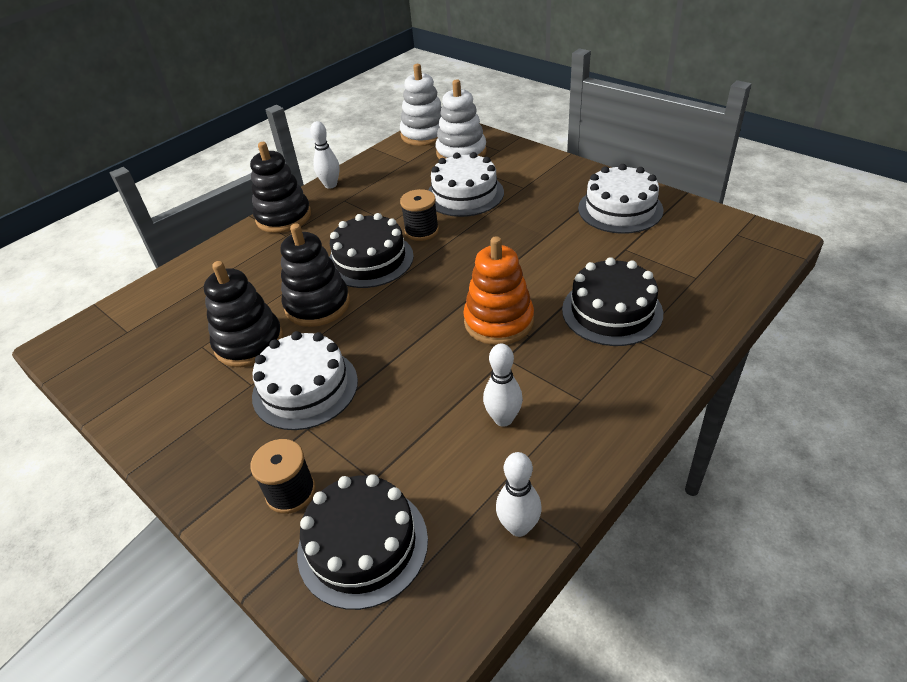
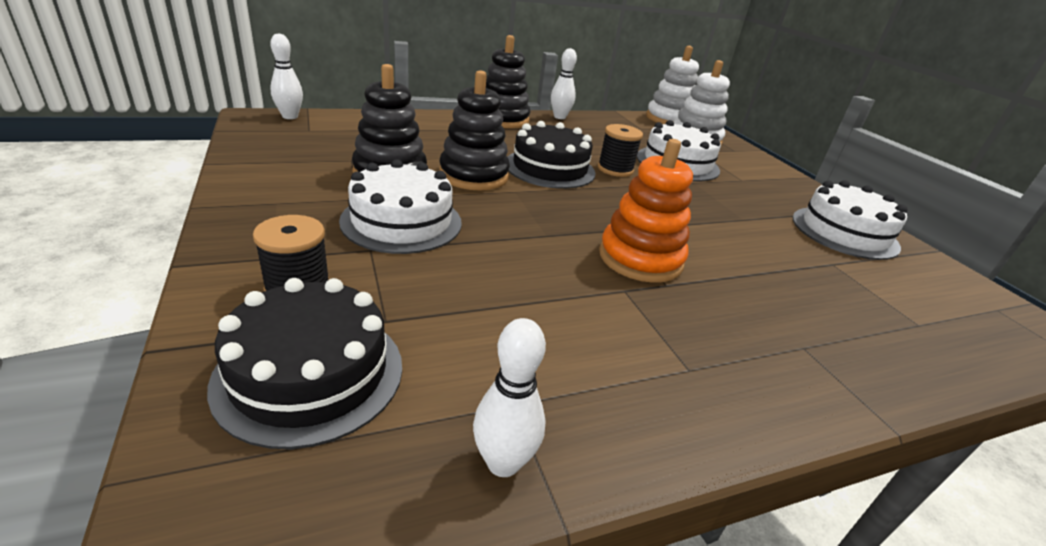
camera: 20 degrees right, 10 degrees down
(503, 419) = (577, 341): white bowling pin -> white bowling pin (290, 116)
(612, 311) = (784, 307): black cake -> none

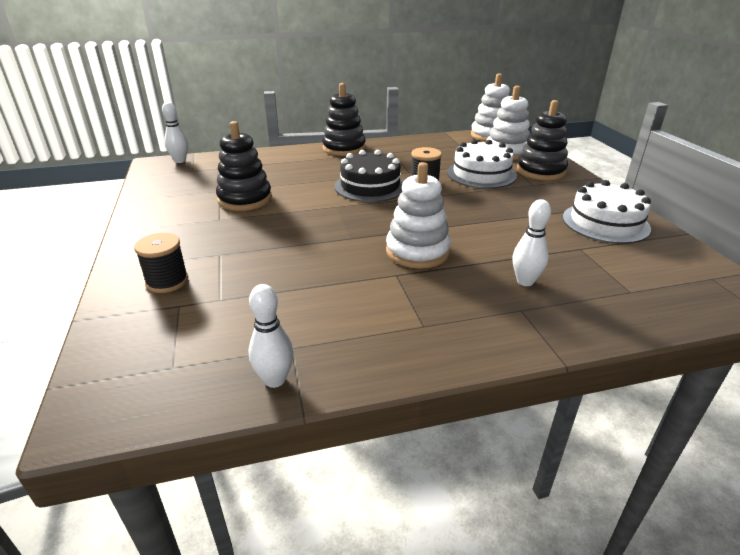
camera: 10 degrees right, 0 degrees up
(310, 373) = (167, 331): black cake -> none
(401, 221) = (245, 234): white cake -> none
(474, 175) = (307, 196): black stacking toy -> black stacking toy (540, 171)
(559, 117) = (393, 142): white bowling pin -> white bowling pin (525, 281)
(640, 258) = (417, 251): orange stacking toy -> white stacking toy

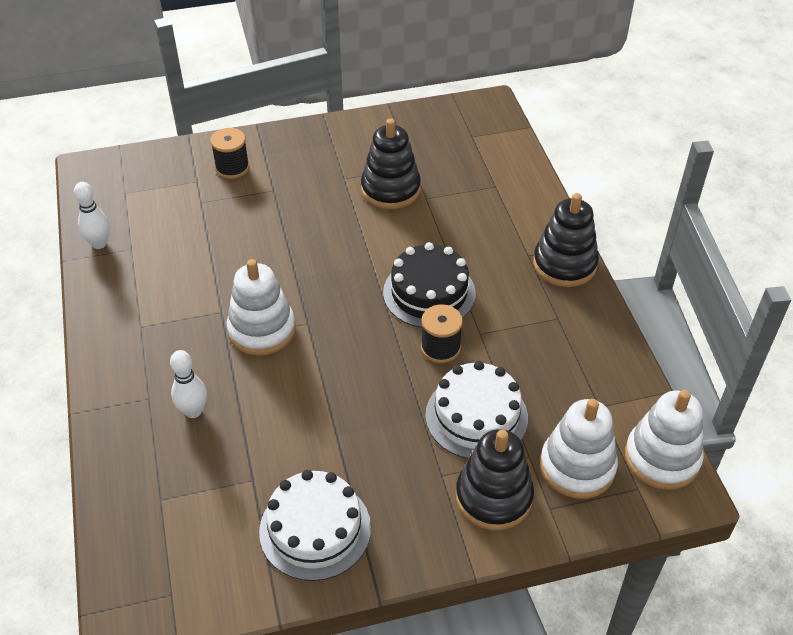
camera: 90 degrees right, 15 degrees up
(180, 161) = (499, 121): white bowling pin -> none

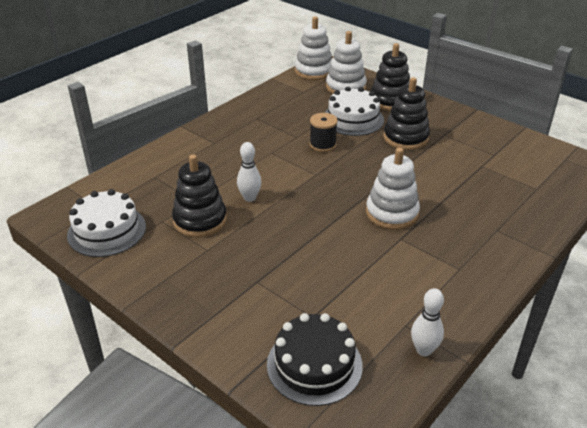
camera: 125 degrees left, 10 degrees down
(193, 411) = (478, 207): white bowling pin -> white bowling pin (250, 198)
(232, 168) = (252, 323): black spool -> none
(315, 529) = (475, 136): white cake -> white cake (107, 230)
(429, 293) = (285, 164): black cake -> black cake (314, 365)
(564, 264) = (209, 128): black stacking toy -> black stacking toy (405, 137)

